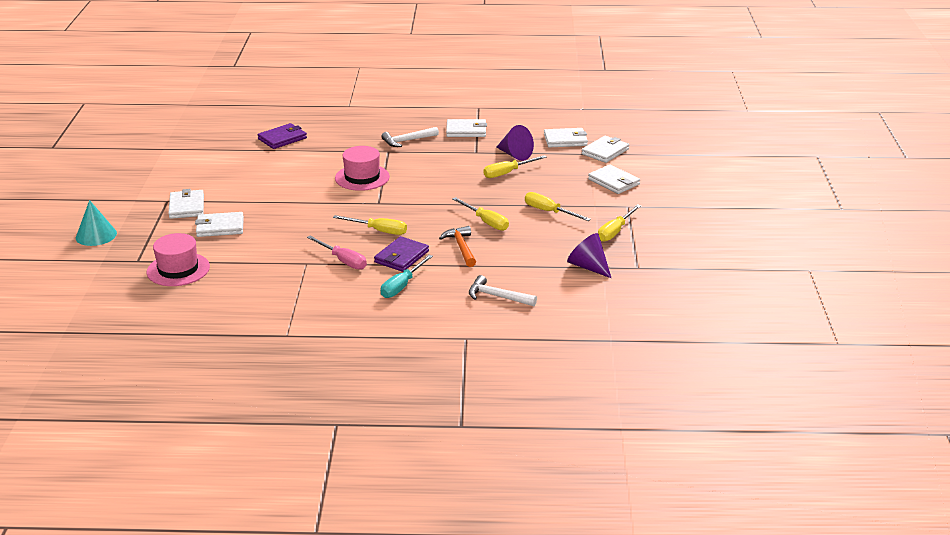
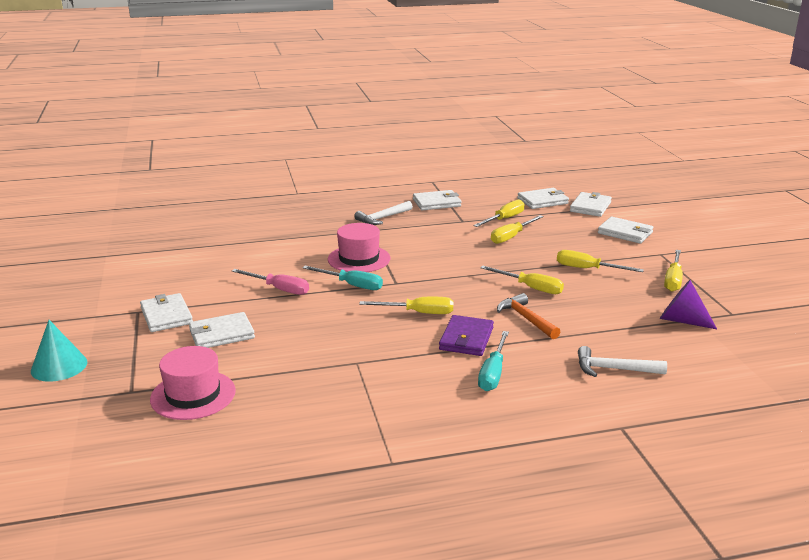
camera: 15 degrees left, 5 degrees down
(282, 138) = (243, 230): purple wallet -> none
(341, 200) = (351, 285): none -> turquoise screwdriver
(343, 261) = (400, 353): pink screwdriver -> pink screwdriver (279, 289)
(515, 155) = (504, 219): purple cone -> yellow screwdriver

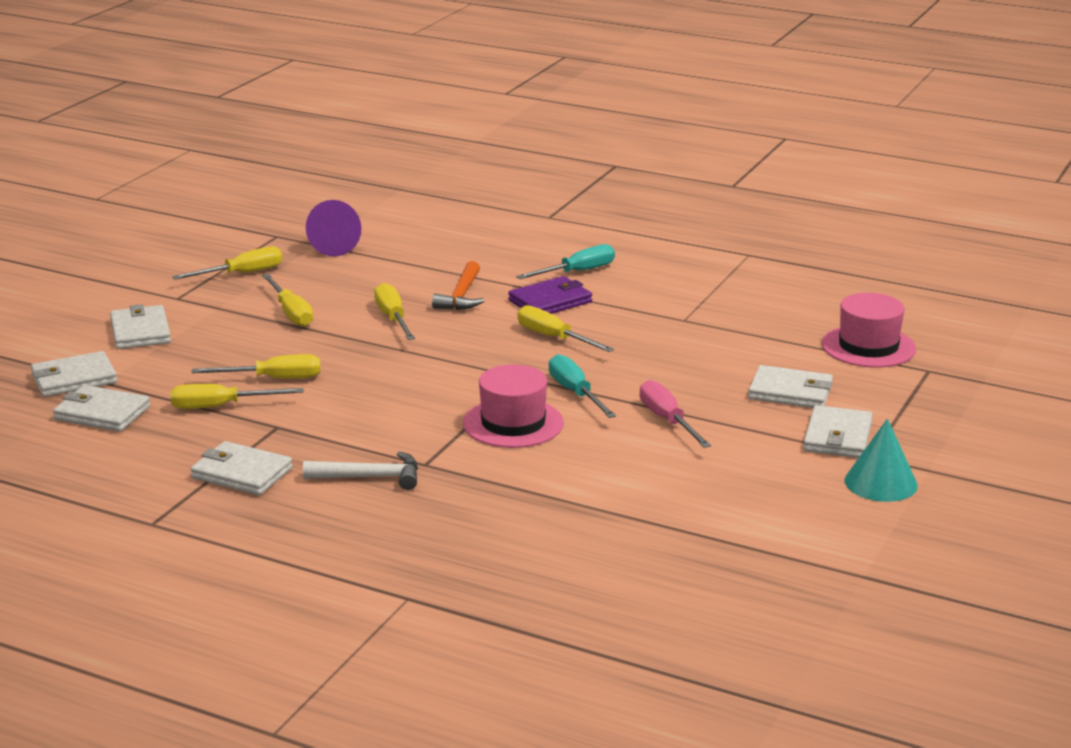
camera: 140 degrees left, 0 degrees up
(59, 366) = (996, 420): turquoise cone -> turquoise cone (881, 483)
(613, 369) = (475, 241): white hammer -> none

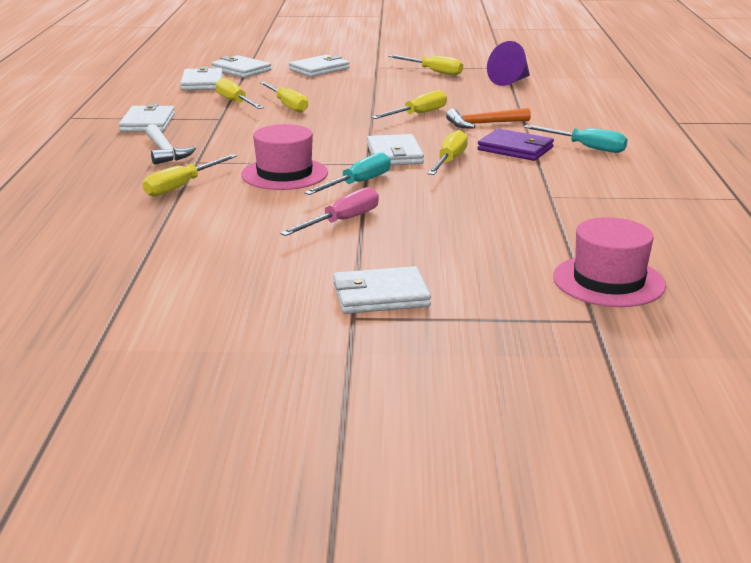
camera: 65 degrees right, 0 degrees up
(291, 313) = (390, 91): yellow screwdriver -> yellow screwdriver (182, 186)
(790, 392) = (455, 260): white wallet -> white wallet (394, 154)
(881, 483) = (298, 331): turquoise cone -> none

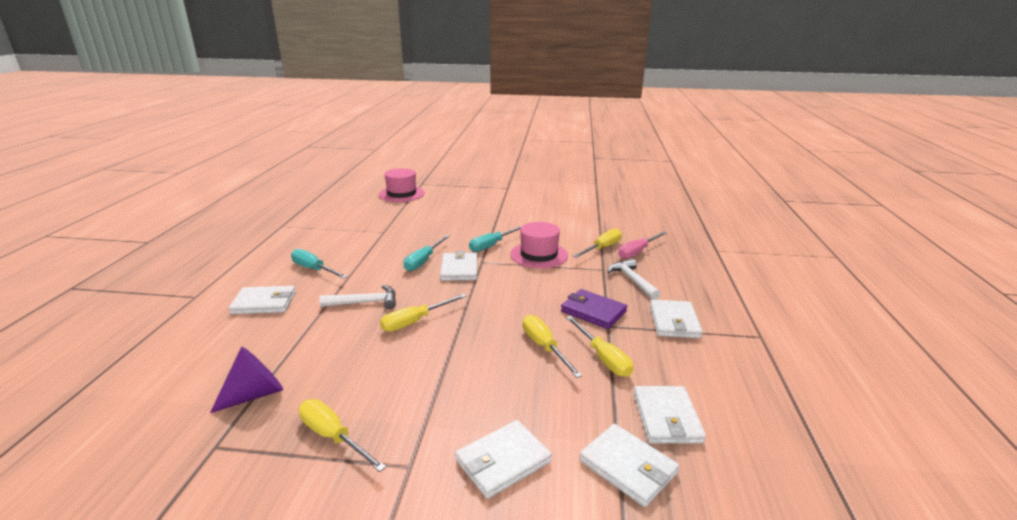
camera: 175 degrees left, 0 degrees up
(342, 221) = (506, 222): pink screwdriver -> pink screwdriver (637, 252)
(380, 295) = (495, 193): white wallet -> white wallet (264, 303)
(449, 161) = (423, 261): yellow screwdriver -> turquoise screwdriver
(483, 124) = (365, 302): orange hammer -> white hammer
(515, 149) = (367, 270): purple wallet -> purple wallet (593, 311)

